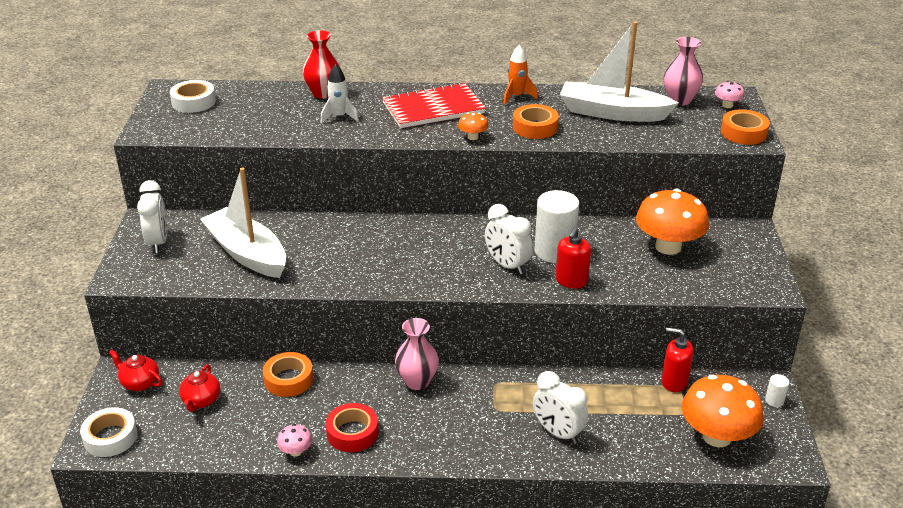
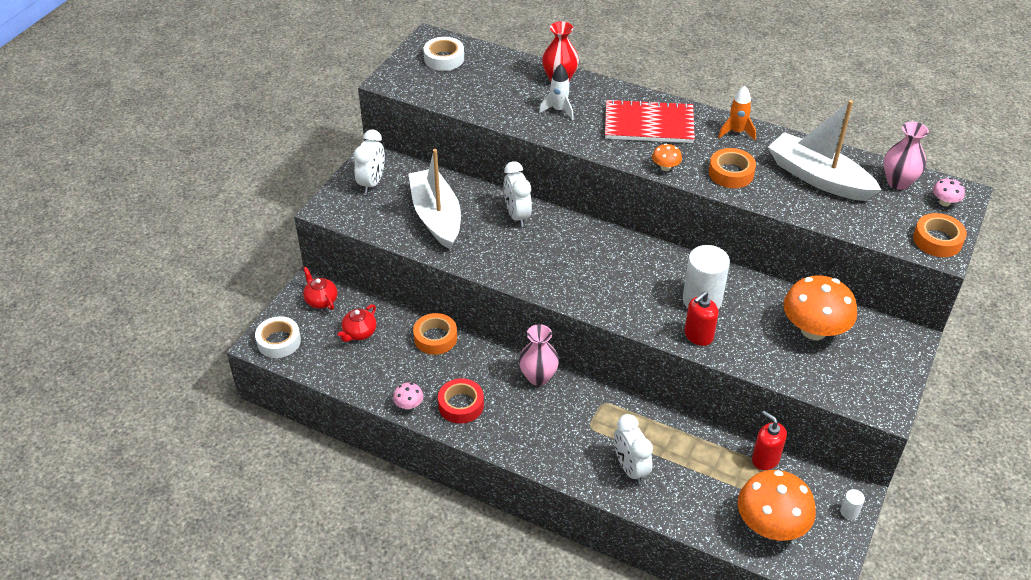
camera: 25 degrees right, 10 degrees up
(507, 265) = (650, 300): white clock -> white clock (517, 215)

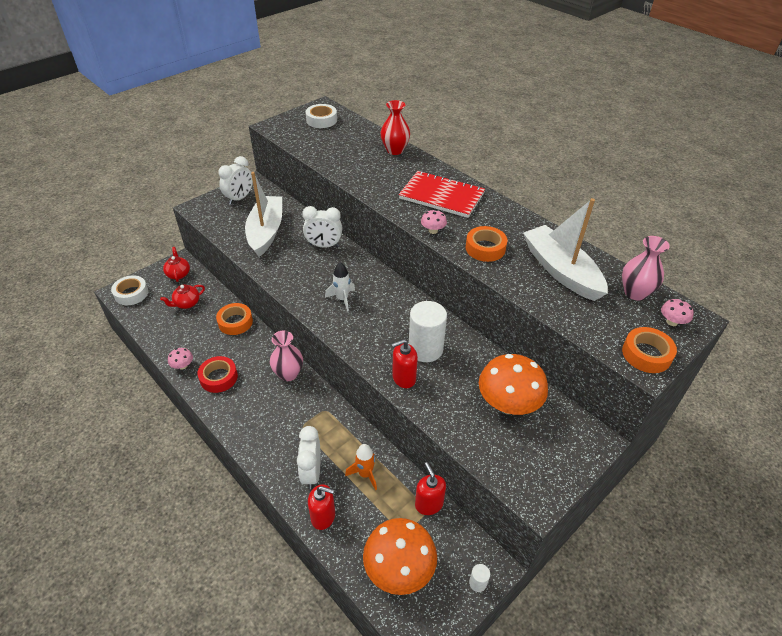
camera: 20 degrees right, 0 degrees up
(517, 215) = (324, 246): white clock -> white clock turned 90 degrees counterclockwise
(559, 110) = (378, 171): white rocket -> white rocket (342, 299)
(665, 167) = (433, 231): orange mushroom -> pink mushroom
(669, 505) = (323, 516): none -> red soap dispenser
(736, 132) = (510, 218): orange rocket -> orange rocket (365, 474)

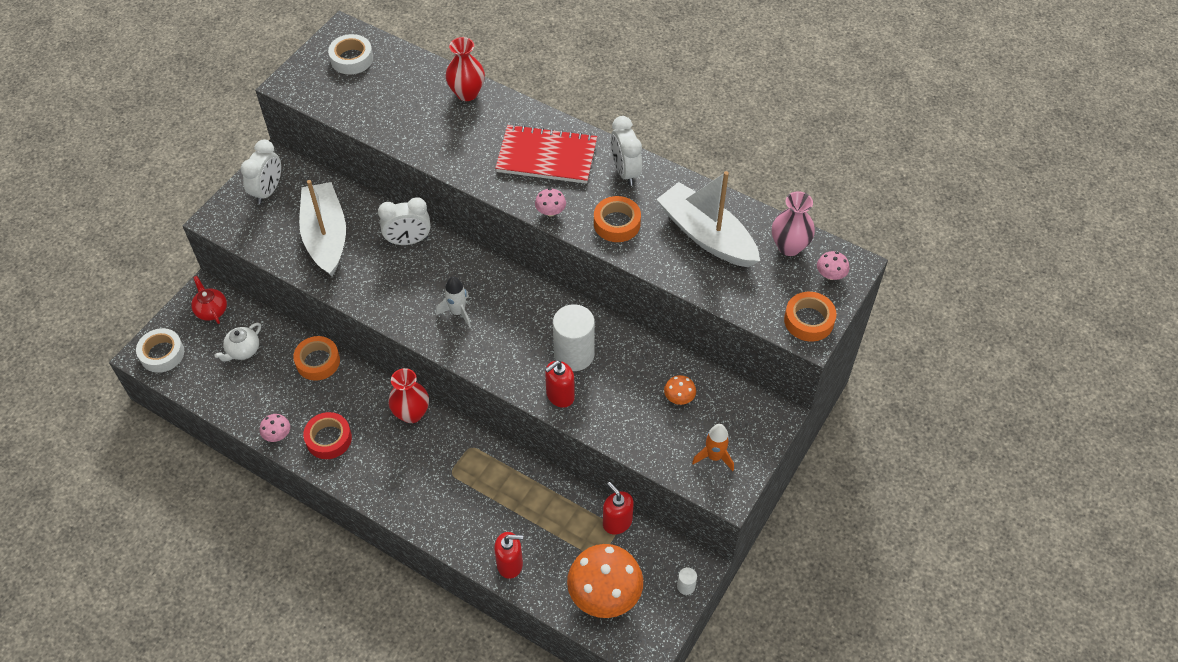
camera: 15 degrees left, 10 degrees up
(187, 303) = (243, 350): red teapot -> white teapot
(288, 374) = (411, 413): pink vase -> red vase
(311, 473) = (481, 522): white clock -> white clock (625, 172)
(365, 474) = (540, 508): orange rocket -> orange rocket (714, 456)
(508, 404) = (679, 398): orange mushroom -> orange mushroom, size x0.44

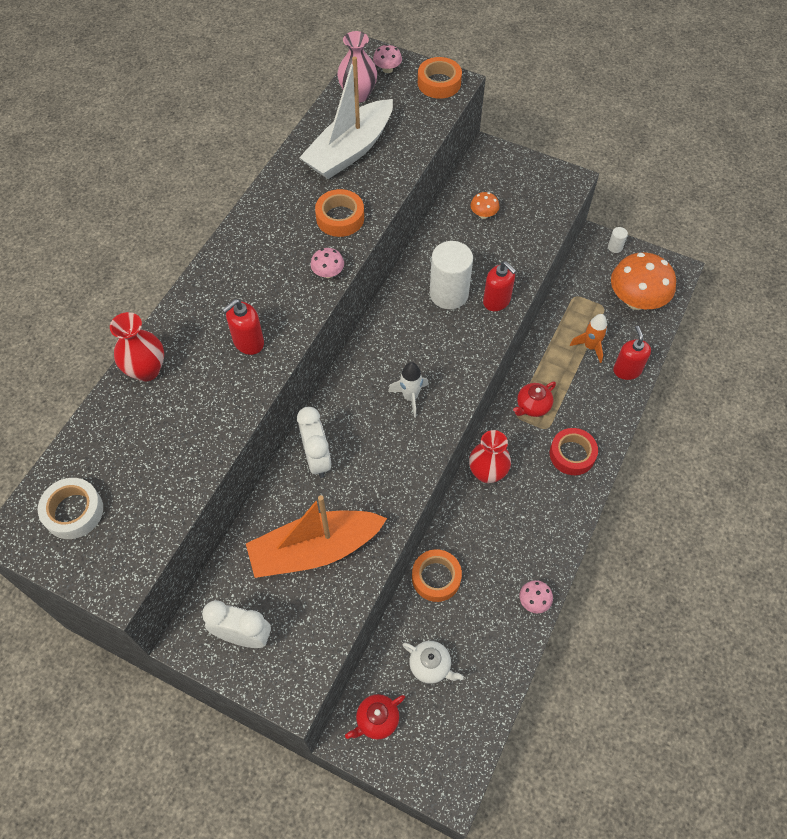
camera: 95 degrees left, 5 degrees up
(162, 354) = (446, 766): white tape -> none
(325, 236) = (315, 550): white boat -> orange boat
(328, 439) = (529, 547): red tape -> red tape (572, 454)
(478, 463) = (532, 406): none -> red teapot
(547, 156) = (249, 283): red notebook -> none
(617, 522) = (569, 295): red soap dispenser -> red soap dispenser (248, 342)
(625, 172) = (270, 215): white clock -> none
(714, 456) = (538, 189): orange rocket -> orange rocket (590, 347)

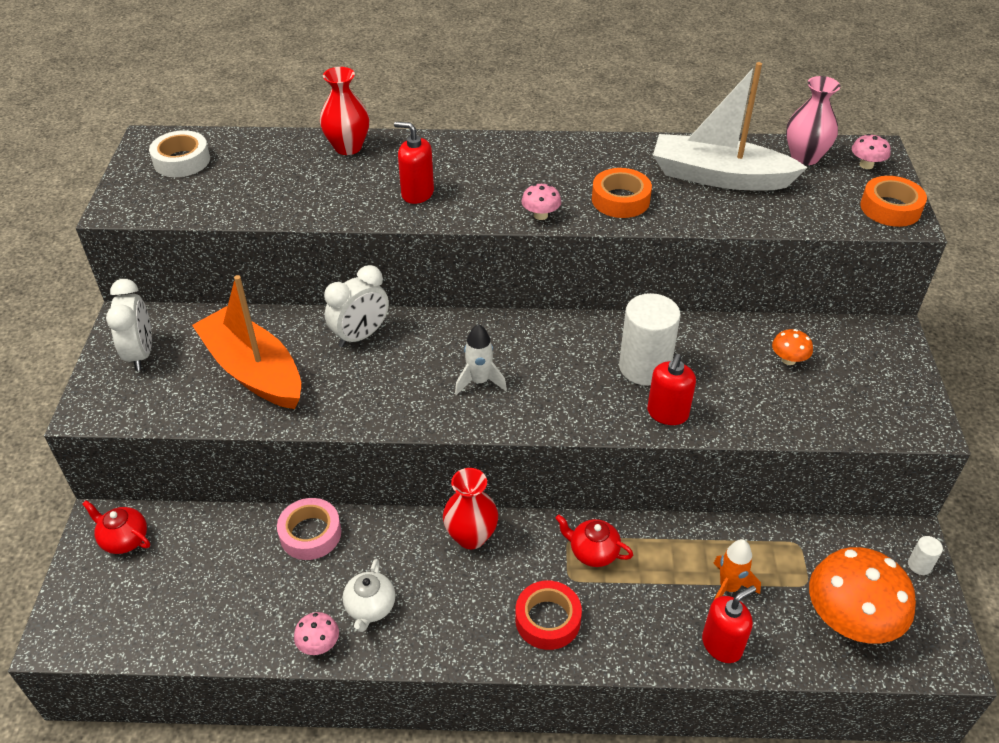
camera: 65 degrees right, 15 degrees down
(431, 666) = (200, 566): white teapot -> white teapot (370, 608)
(436, 578) = (310, 534): orange tape -> pink tape

